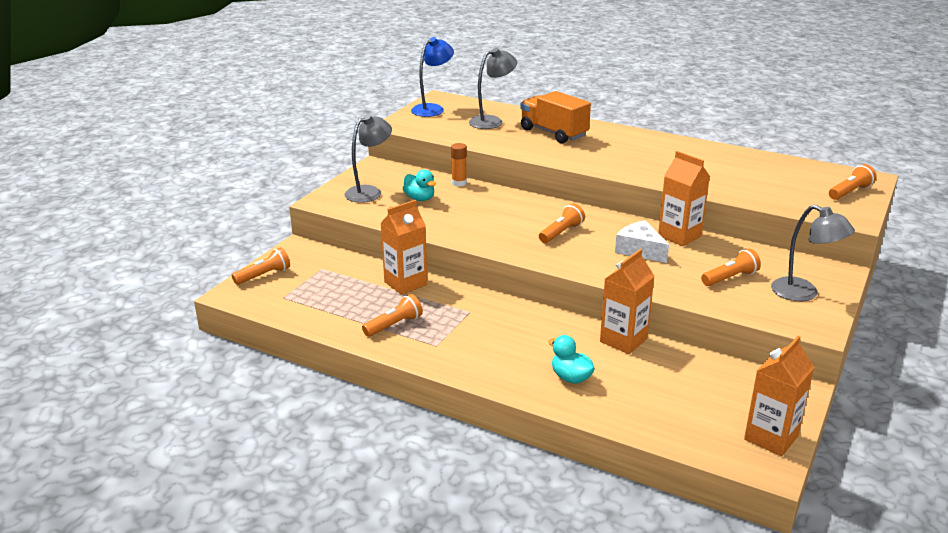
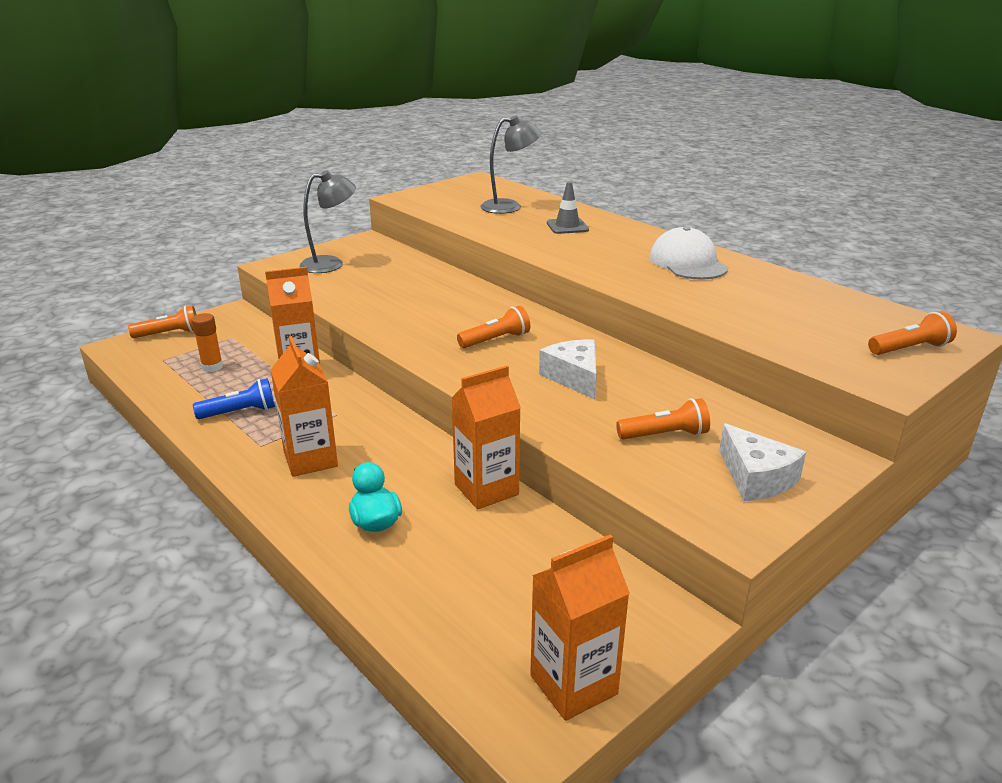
camera: 20 degrees right, 0 degrees up
(394, 325) = (240, 412): orange flashlight -> blue flashlight
(419, 198) = (375, 278): turquoise duck -> none
(432, 109) = (458, 188): blue lamp -> none
(459, 183) = (435, 269): orange glue stick -> orange glue stick (212, 367)
(553, 133) = (567, 226): orange truck -> grey traffic cone
(666, 151) = (687, 262): none -> white cap
(679, 236) = (642, 369): orange carton -> orange carton (310, 459)
(803, 293) = (756, 478): grey lamp -> white cheese

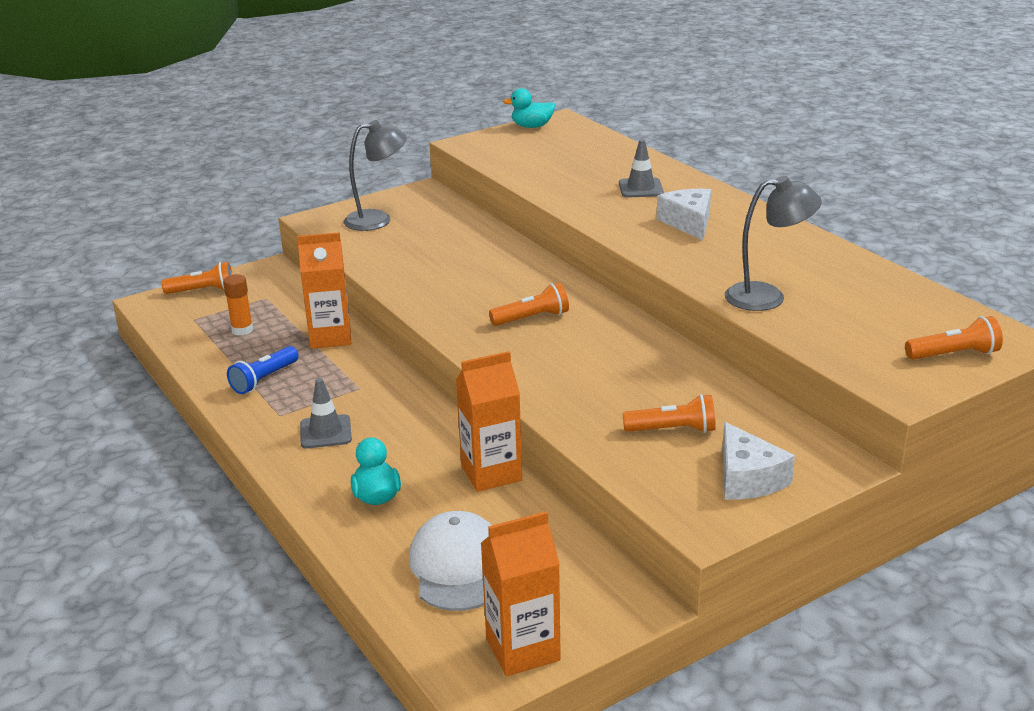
camera: 10 degrees right, 0 degrees up
(240, 412) = (264, 380): blue flashlight -> blue flashlight turned 135 degrees clockwise
(310, 459) = (325, 432): orange carton -> grey traffic cone
(456, 184) = (532, 126): none -> turquoise duck
(509, 207) = (584, 159): grey lamp -> grey lamp (767, 297)
(574, 377) = (601, 364): white cheese -> white cheese (688, 223)
(687, 262) = (759, 240): white cap -> white cap (458, 567)

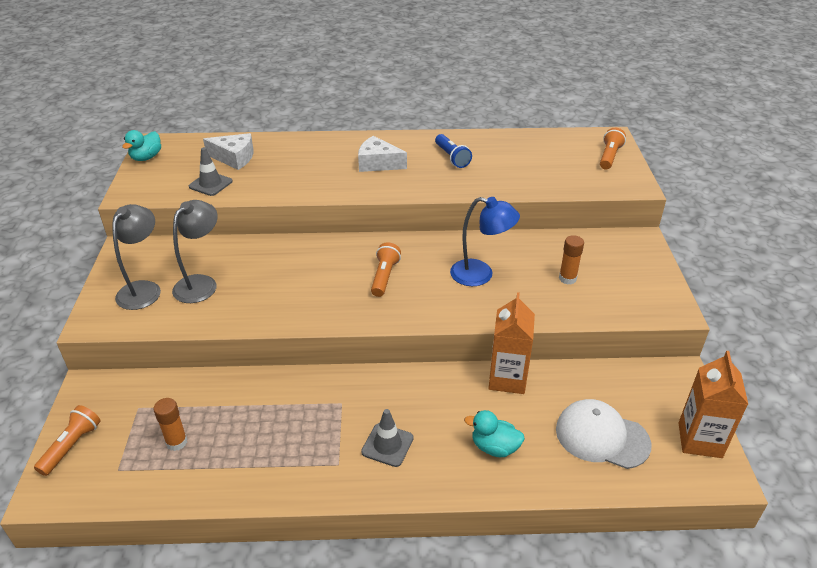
camera: 60 degrees left, 10 degrees up
(264, 380) = (275, 455): blue flashlight -> blue flashlight (452, 157)
(330, 337) = (249, 391): orange carton -> none
(606, 371) = (480, 275): none -> blue lamp
(640, 188) = (308, 159): grey traffic cone -> grey traffic cone (210, 184)
(673, 430) = (567, 278): orange flashlight -> orange glue stick
(747, 478) = (635, 275): white cheese -> white cheese (234, 158)
(767, 297) = (499, 179): grey lamp -> grey lamp (201, 283)

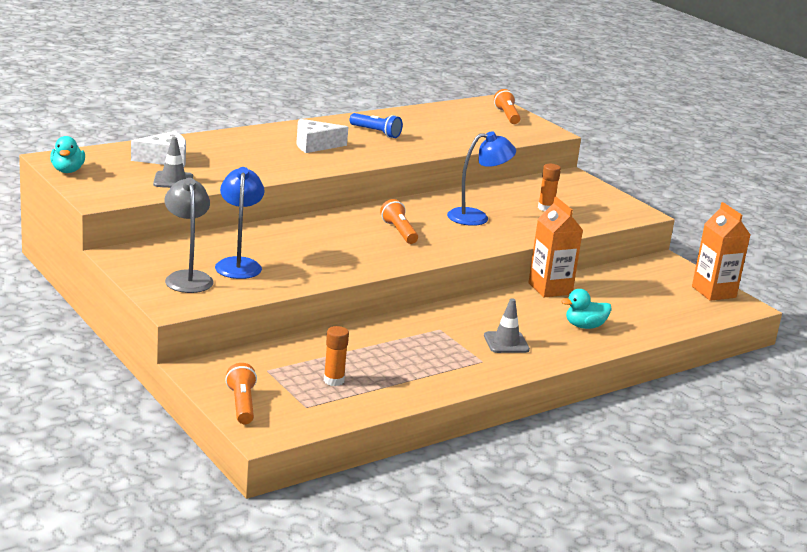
camera: 35 degrees left, 15 degrees down
(201, 283) = (238, 264): grey lamp -> blue lamp
(601, 436) = (650, 304): white cap -> none

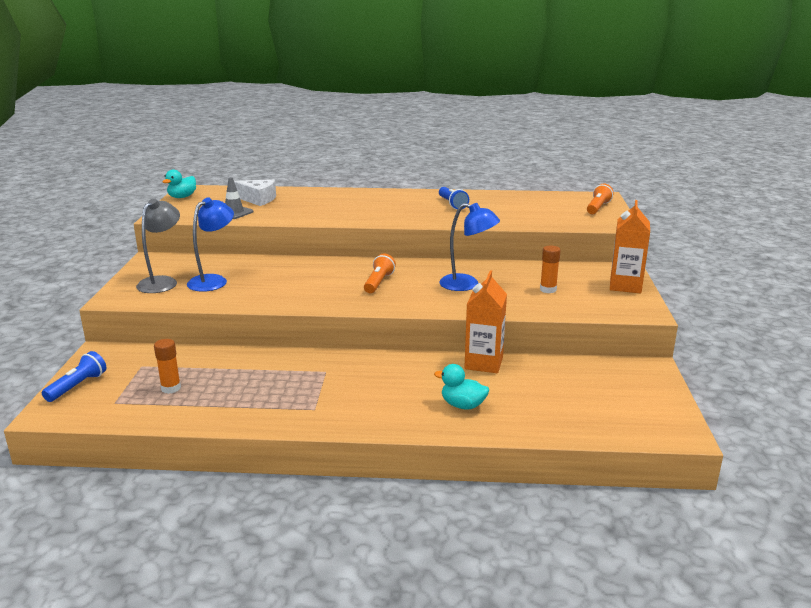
camera: 40 degrees right, 0 degrees up
(241, 404) = (77, 386): orange flashlight -> blue flashlight
(315, 145) = (384, 206): white cheese -> none
(506, 343) = (362, 399): grey traffic cone -> none
(713, 292) = (662, 410): orange carton -> orange carton (625, 286)

